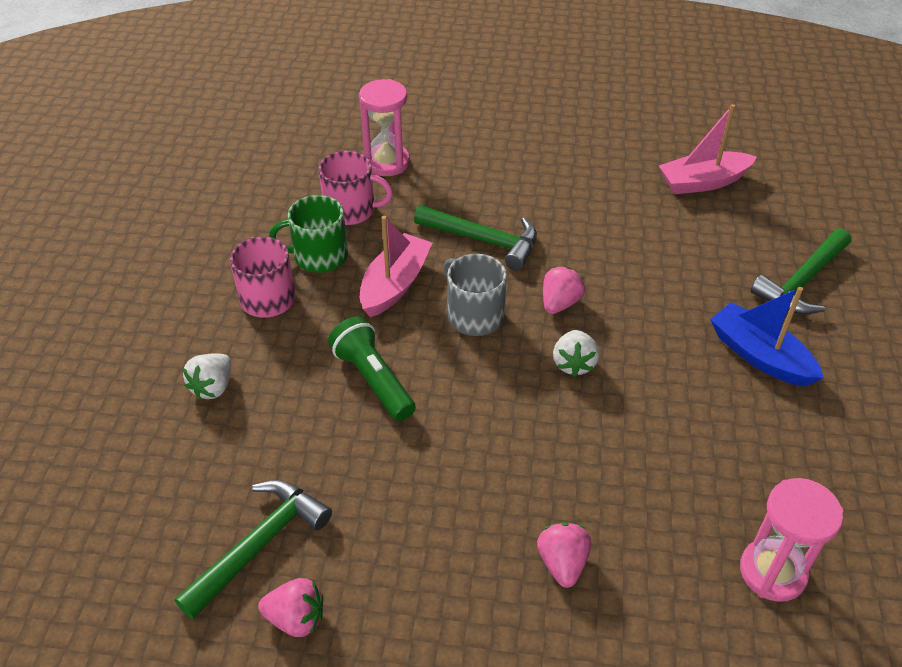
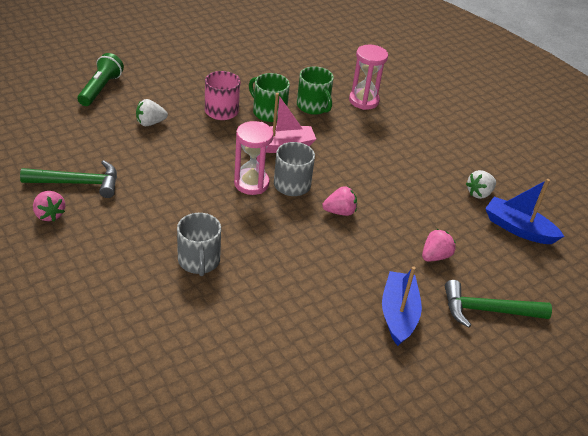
camera: 45 degrees right, 5 degrees down
(351, 210) = (313, 106): pink mug -> green mug
(373, 380) = (209, 170): green flashlight -> green flashlight (100, 89)
(484, 240) = (351, 162): green hammer -> none
(535, 490) = (199, 261): none -> grey mug
(562, 563) = (163, 292): pink strawberry -> pink strawberry (435, 256)
(574, 364) = (301, 237): white strawberry -> white strawberry (479, 193)
(703, 182) = (518, 228): pink boat -> blue boat
(772, 572) = (238, 383): pink hourglass -> pink hourglass (251, 183)

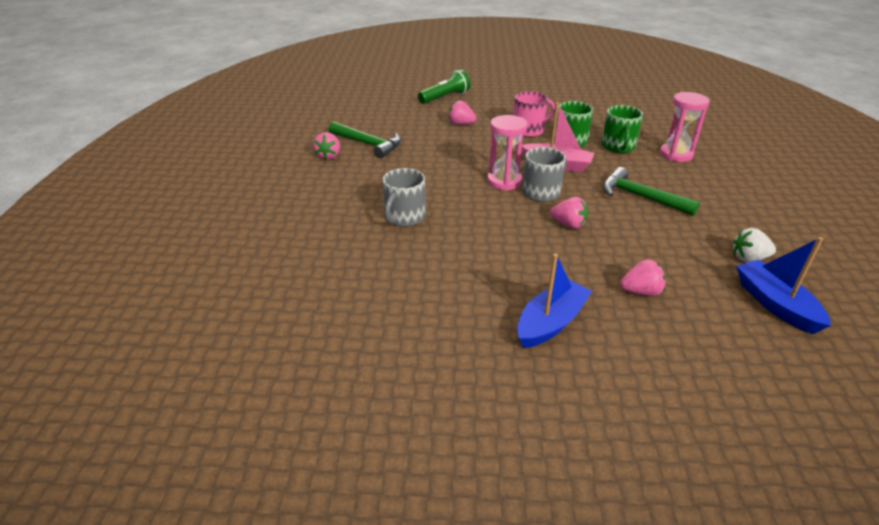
camera: 40 degrees right, 5 degrees down
(150, 123) = (461, 124): white strawberry -> pink strawberry
(487, 310) = (662, 361): green hammer -> green hammer (640, 197)

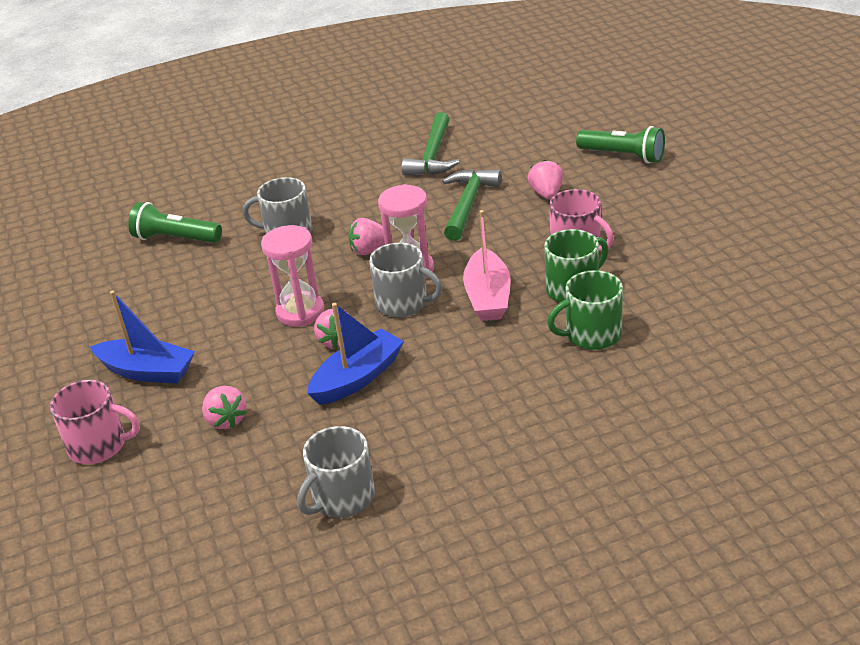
camera: 70 degrees right, 0 degrees up
(329, 156) = (385, 145): pink strawberry -> pink strawberry (369, 250)
(350, 273) = (175, 239): none -> green flashlight
(640, 197) = (447, 383): green hammer -> green hammer (468, 204)
(647, 370) = (99, 445): none -> pink mug
(676, 154) = (612, 394): pink hourglass -> pink hourglass (300, 312)
(748, 258) = (342, 498): white strawberry -> grey mug
(775, 304) = (248, 528): blue boat -> blue boat (357, 378)

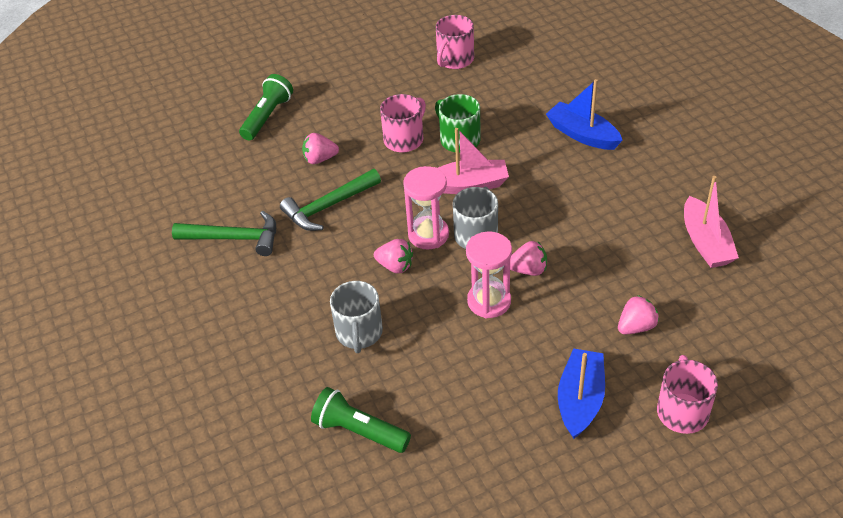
camera: 95 degrees left, 10 degrees up
(175, 239) = (359, 431): green flashlight -> green flashlight turned 105 degrees clockwise
(342, 498) = (705, 243): grey mug -> pink boat
(357, 378) = (574, 251): blue boat -> blue boat (582, 134)
(369, 250) = (395, 266): pink strawberry -> pink strawberry turned 45 degrees counterclockwise
(468, 204) = (328, 206): green hammer -> green hammer turned 45 degrees counterclockwise
(592, 334) = (514, 129): green mug -> none
(747, 283) = (454, 59): none -> pink mug

